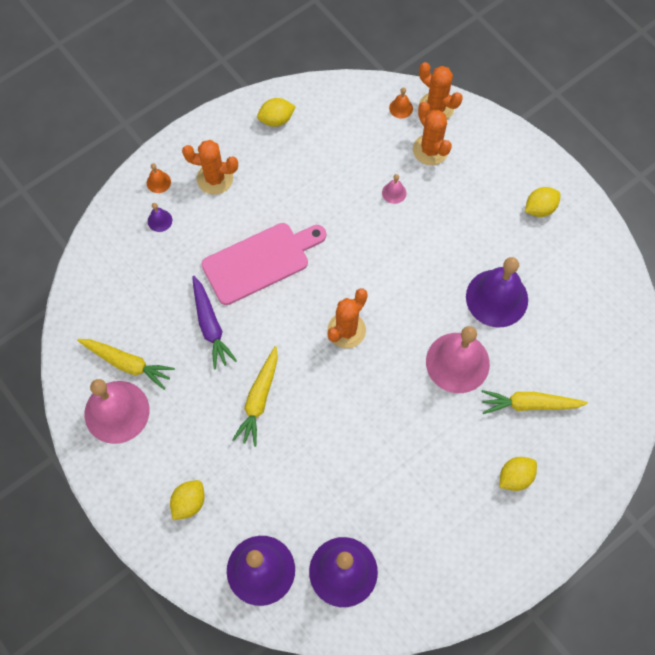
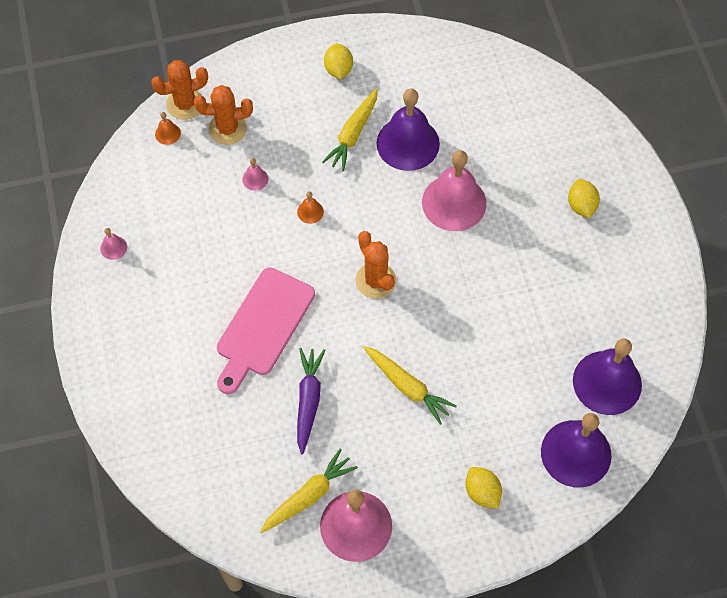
camera: 65 degrees left, 5 degrees down
(158, 182) = (119, 387): orange bell -> orange bell (310, 212)
(160, 220) = (165, 403): purple bell -> none
(210, 326) = (308, 400): purple carrot -> purple carrot turned 90 degrees counterclockwise
(215, 178) = (147, 332): orange cactus -> none
(260, 261) = (263, 326): pink cutting board -> pink cutting board turned 150 degrees counterclockwise
(276, 119) = (113, 247): yellow lemon -> pink bell
(529, 404) = (520, 164): yellow carrot -> yellow carrot (353, 134)

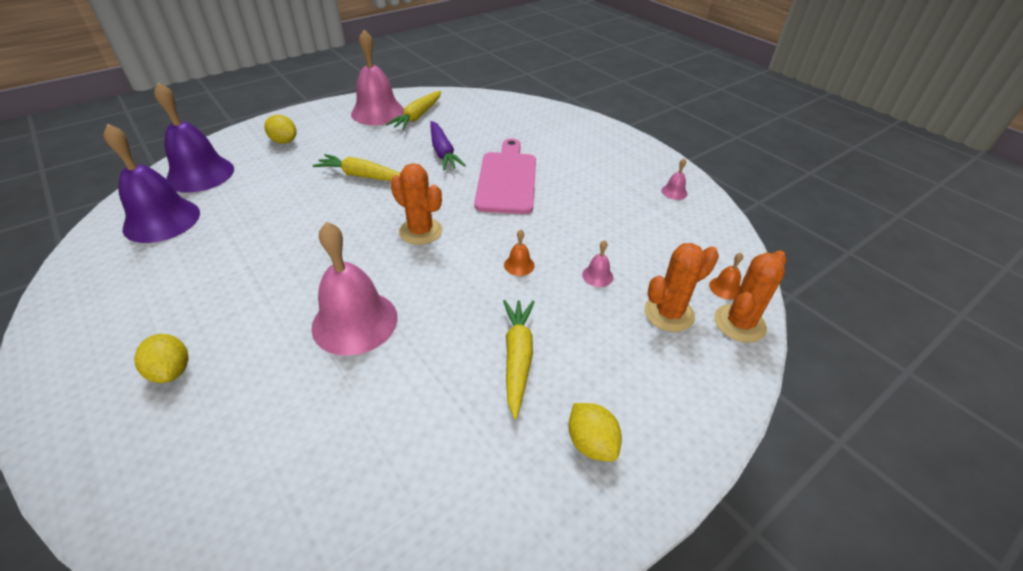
camera: 155 degrees right, 20 degrees down
(408, 143) = (439, 371): purple bell -> none

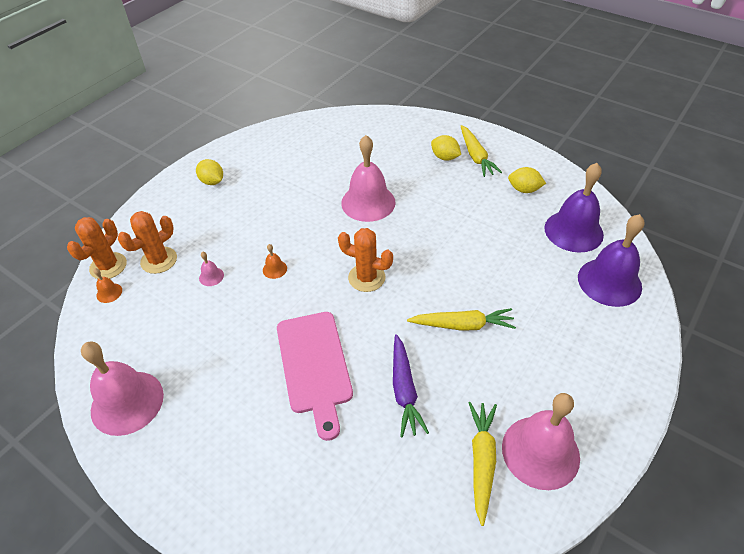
camera: 165 degrees right, 5 degrees up
(284, 141) = (590, 352): yellow lemon -> yellow lemon (524, 190)
(443, 152) = (404, 390): purple carrot -> purple carrot turned 150 degrees counterclockwise
(517, 358) = (259, 208): yellow carrot -> yellow carrot (476, 156)
(674, 192) = (127, 402): pink bell -> pink bell, size x2.44

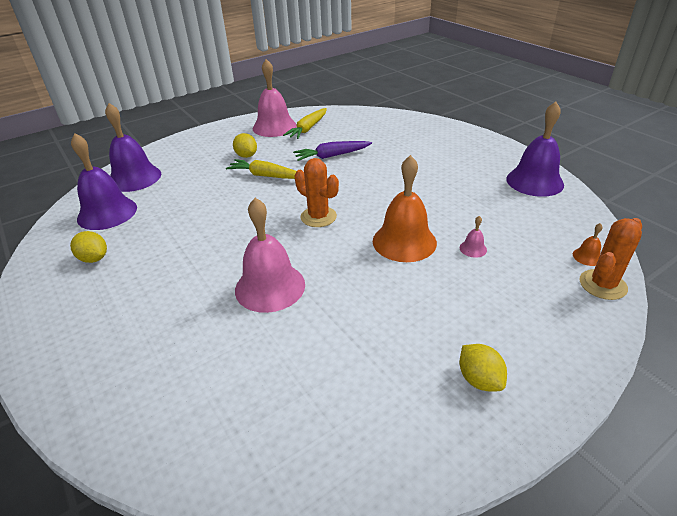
camera: 160 degrees left, 10 degrees down
(127, 402) = (534, 181): pink bell -> purple bell
(159, 260) = (538, 277): orange cactus -> none
(274, 269) = (404, 241): orange bell -> orange bell, size x2.44
(314, 366) = (388, 175): pink cutting board -> none
(404, 390) = (331, 156): purple carrot -> purple carrot turned 120 degrees counterclockwise
(445, 157) = (125, 325): yellow lemon -> yellow lemon (246, 156)
(476, 156) = (87, 315): yellow carrot -> none

